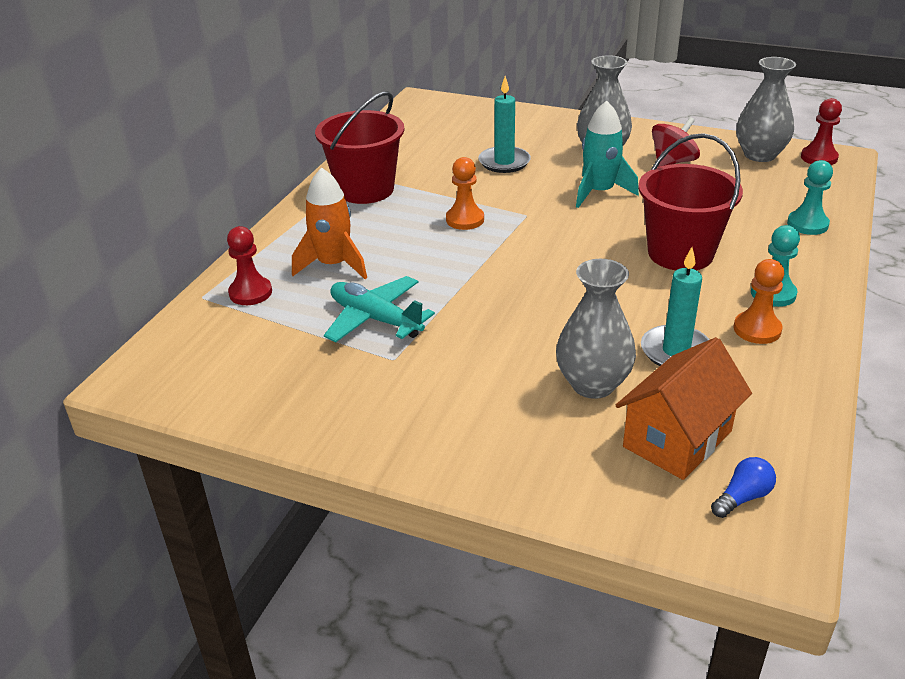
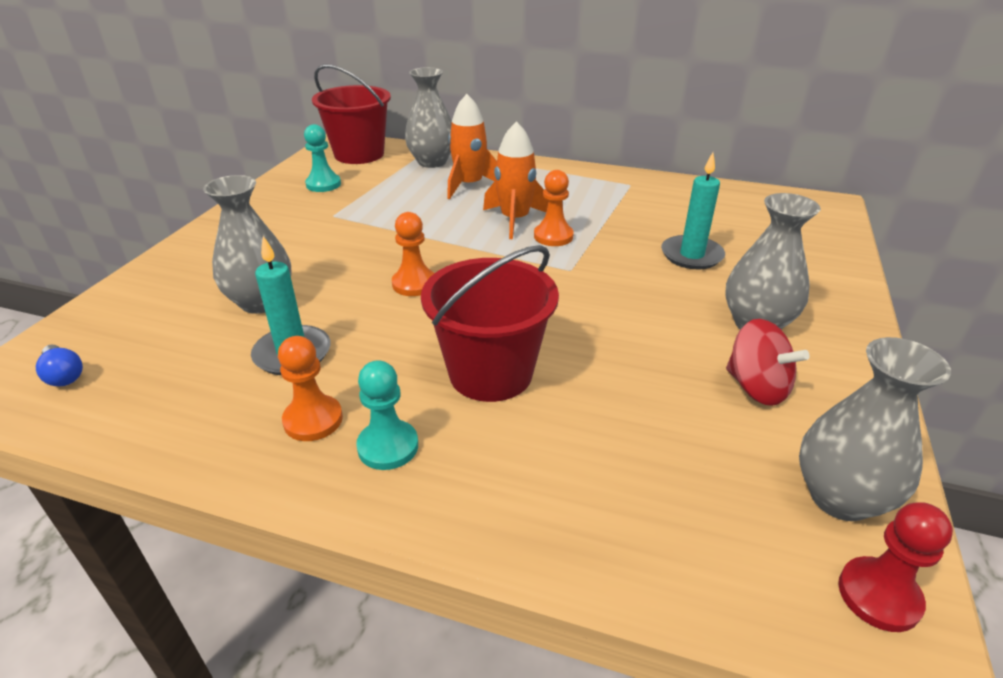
camera: 85 degrees right, 0 degrees up
(250, 293) = (432, 162): red pawn -> grey vase
(365, 189) = (602, 189): red bucket -> red bucket (359, 154)
(375, 319) = (388, 206): turquoise plane -> none
(427, 238) = (514, 220): none -> orange rocket
(553, 293) = (414, 284): none -> orange pawn
(599, 192) = (637, 318): turquoise rocket -> none
(677, 439) = (162, 344): orange house -> none
(807, 224) = (587, 521): turquoise pawn -> turquoise pawn (323, 184)

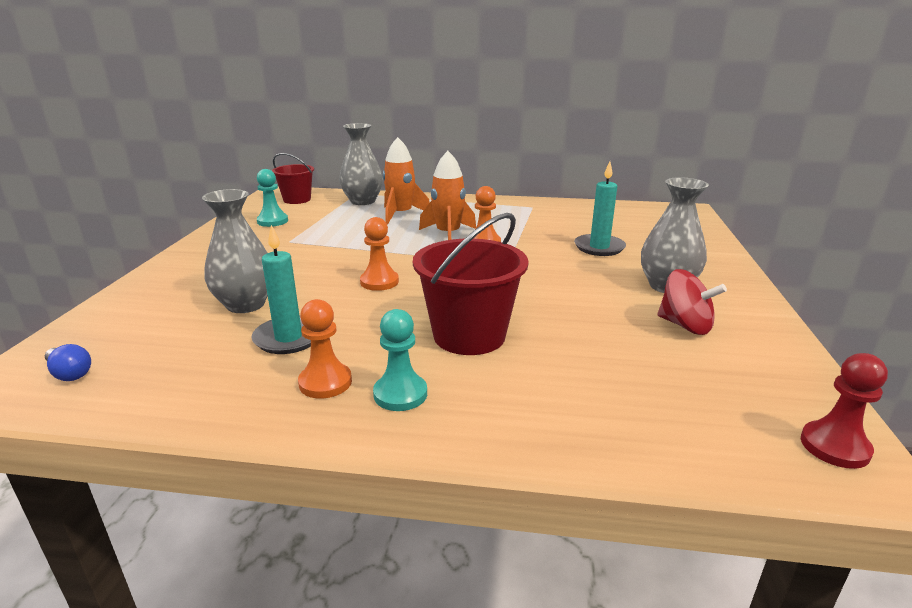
camera: 10 degrees left, 10 degrees down
(359, 154) = (297, 199): red bucket -> red bucket, size x0.63
(840, 497) = (778, 388): grey vase -> none

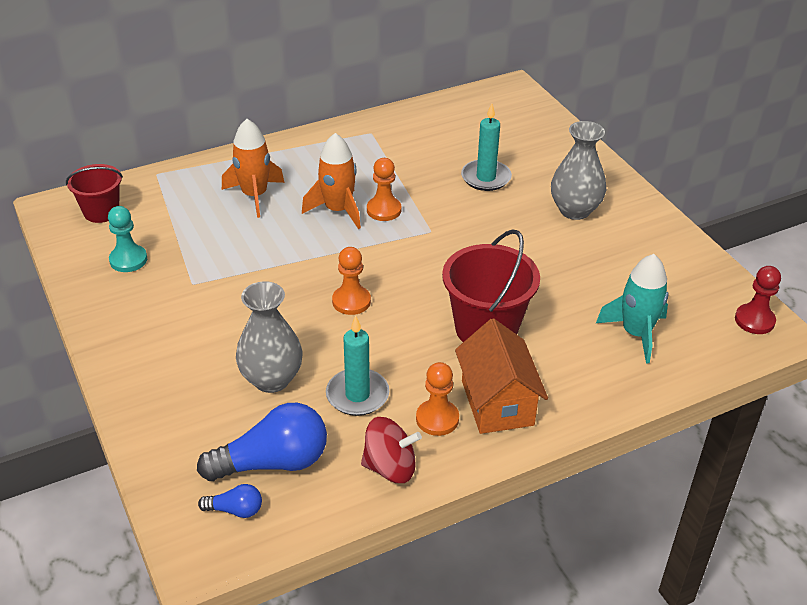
camera: 35 degrees left, 15 degrees up
(152, 355) = (273, 462): none -> blue light bulb
(363, 201) = (184, 187): grey vase -> none
(400, 394) = (497, 403): turquoise pawn -> orange house
(636, 397) = (636, 334): none -> turquoise rocket
(685, 325) = (616, 251): red spinning top -> red spinning top (390, 467)

